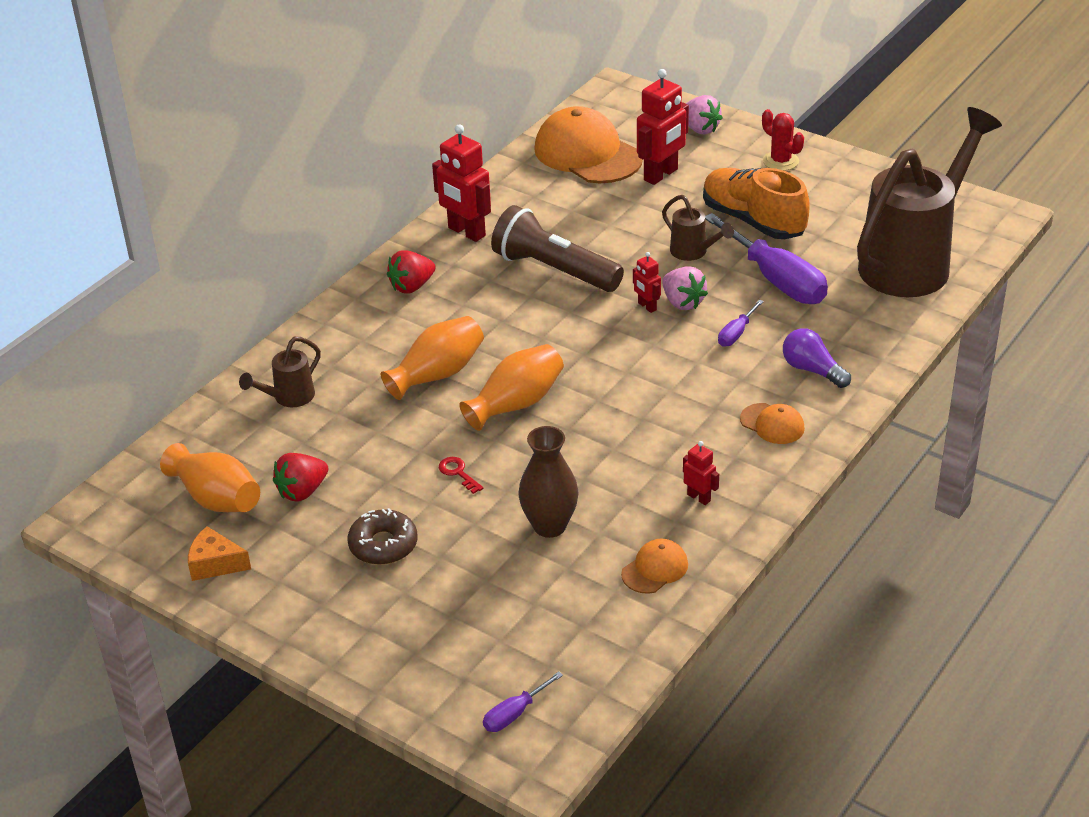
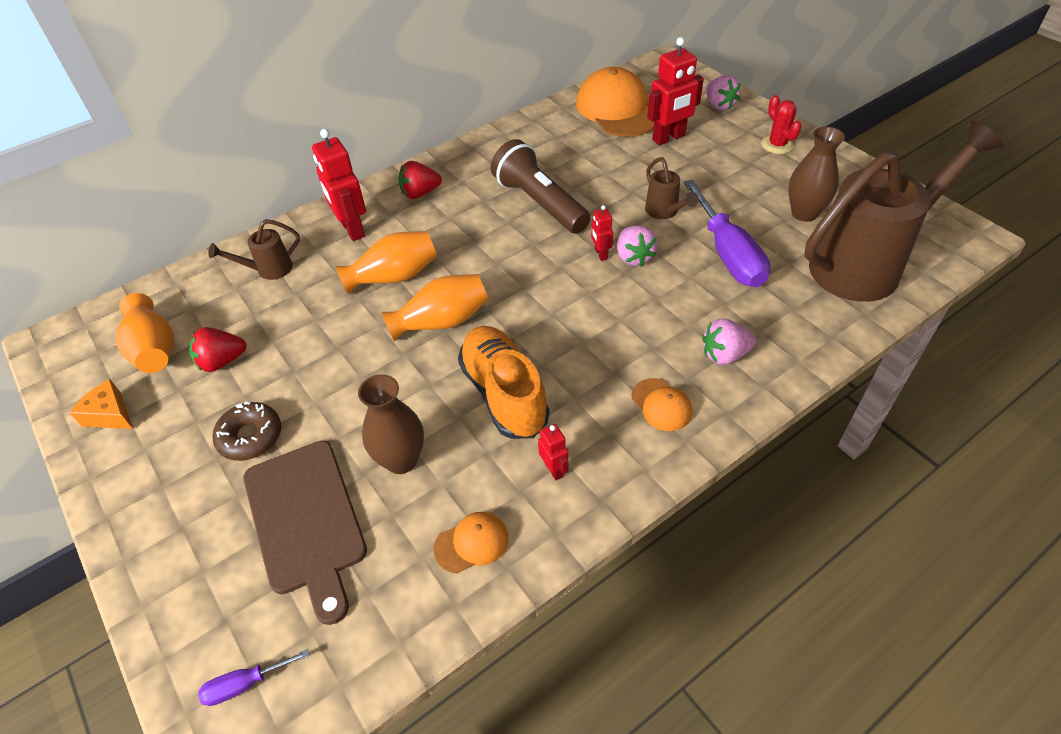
camera: 20 degrees right, 10 degrees up
(458, 473) = (355, 379): red key -> none
(466, 232) = (488, 156): red robot -> red robot (352, 229)
(488, 593) = (306, 521): none -> brown cutting board
(736, 333) = (668, 299): purple screwdriver -> none
(753, 221) = (730, 194): orange shoe -> orange shoe (504, 393)
(812, 370) = (724, 355): purple light bulb -> pink strawberry
(835, 225) = (804, 213): none -> brown vase

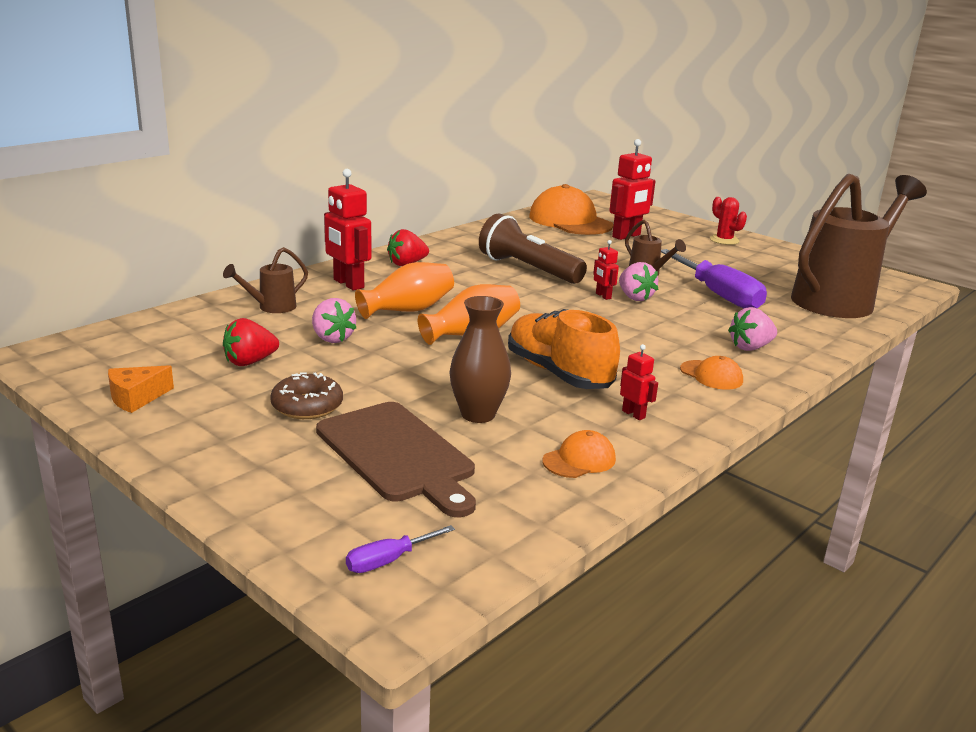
camera: 15 degrees left, 25 degrees down
(110, 415) = (136, 398): orange cheese -> orange cheese turned 60 degrees counterclockwise
(154, 349) = (168, 356): orange vase -> none
(719, 105) = (660, 220): pink strawberry -> pink strawberry (332, 338)
(804, 213) = (770, 274): brown vase -> none

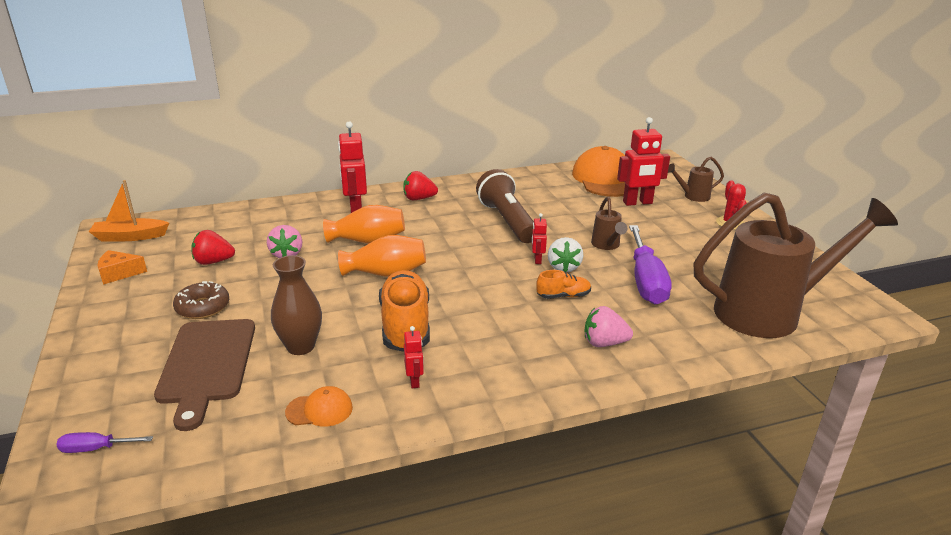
camera: 30 degrees right, 5 degrees up
(88, 359) = (130, 237): none -> orange boat
(271, 307) = (280, 219): brown watering can -> brown watering can (692, 196)
(634, 297) = (563, 267): pink strawberry -> white strawberry
(667, 319) = (563, 296): none -> orange shoe
(711, 375) = (530, 362): orange cap -> none

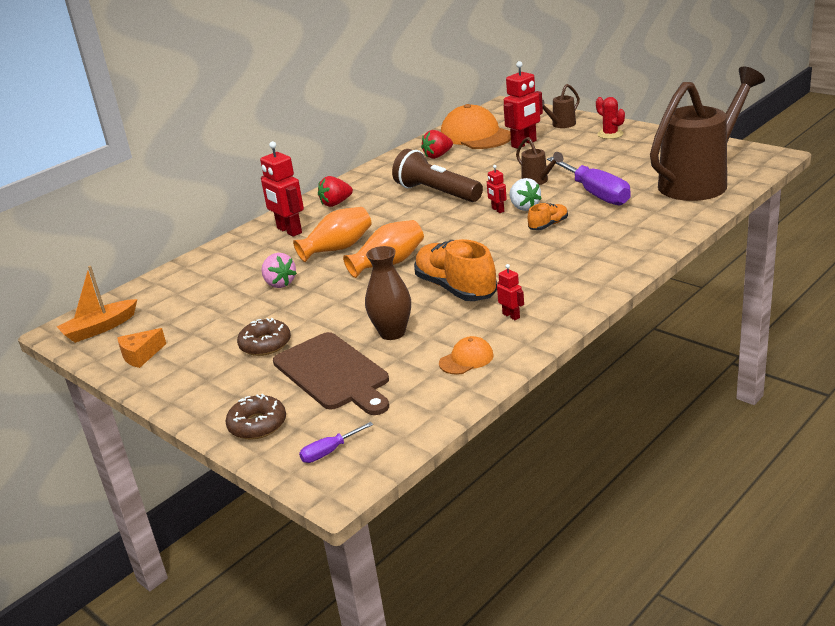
camera: 25 degrees left, 0 degrees up
(92, 386) = (257, 425): none -> brown donut
(213, 262) = (219, 313): red strawberry -> red strawberry (437, 156)
(604, 343) = (613, 241): pink strawberry -> none

